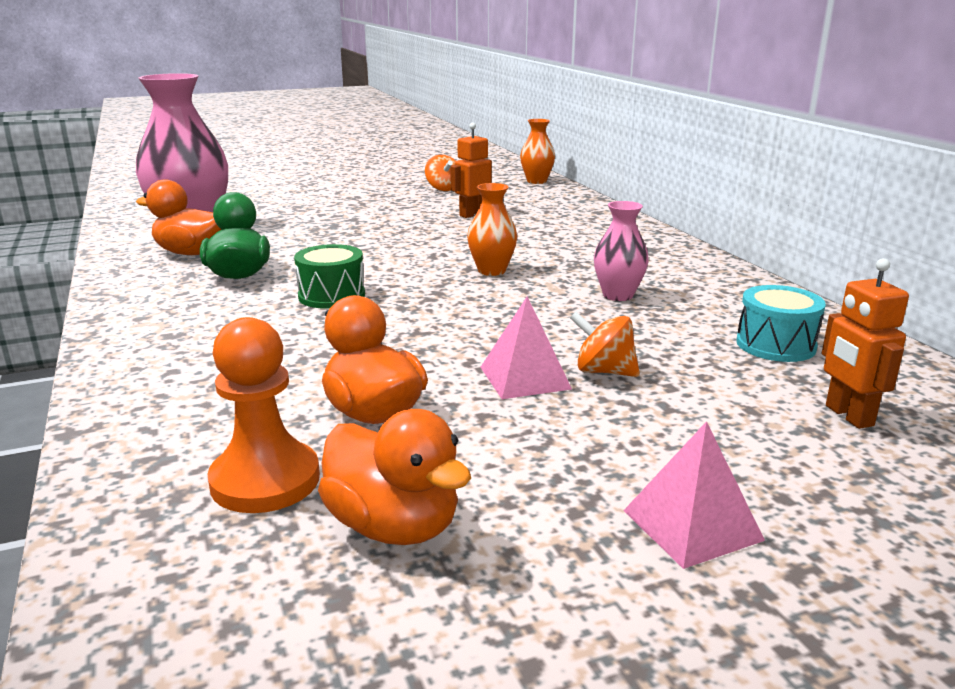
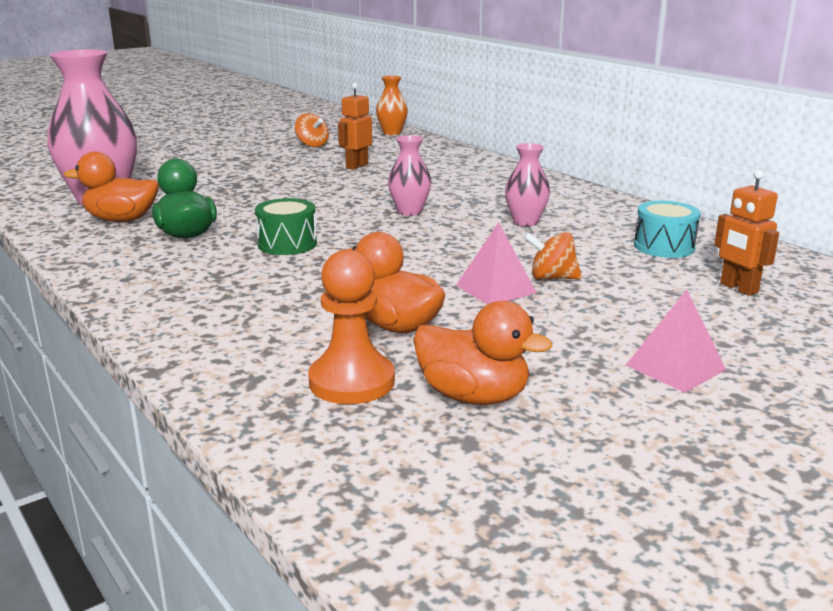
camera: 15 degrees left, 0 degrees up
(491, 271) = (409, 212): orange vase -> pink vase

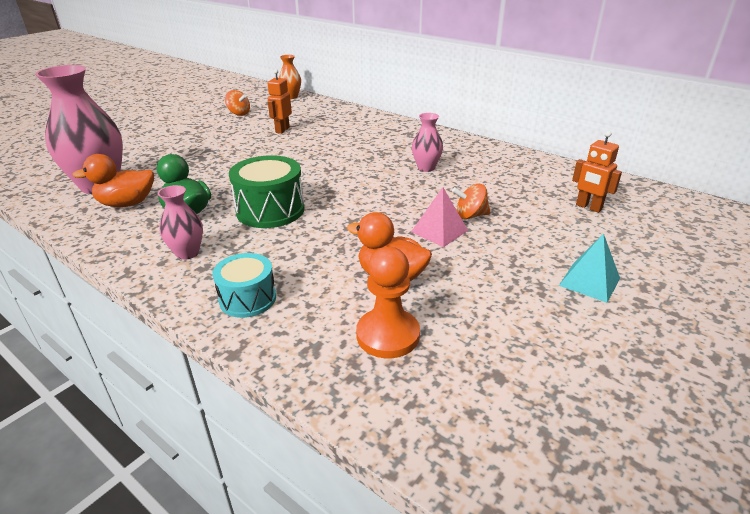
camera: 15 degrees left, 10 degrees up
(287, 244) = (270, 210): green drum -> green drum, size x1.54
(409, 212) = (342, 168): pink vase -> pink vase (187, 253)
(473, 396) = (478, 332): orange duck -> none
(664, 246) = (525, 178): turquoise drum -> turquoise drum (248, 299)
(675, 367) = (589, 281): pink pyramid -> turquoise pyramid

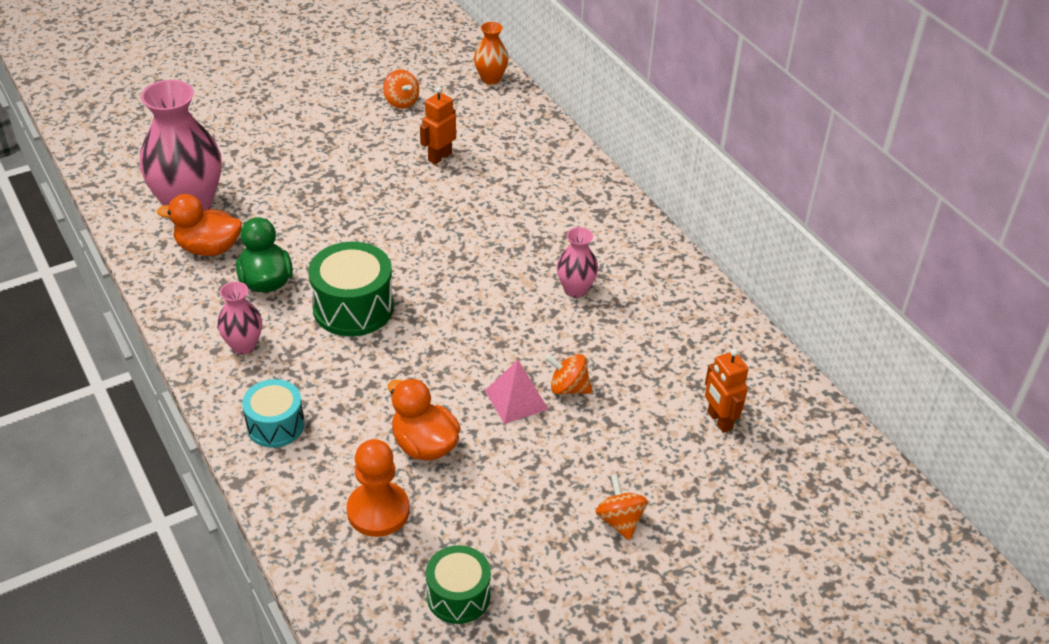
camera: 20 degrees right, 10 degrees up
(517, 380) = (458, 596): none -> green drum
(589, 281) = (620, 520): turquoise pyramid -> orange spinning top

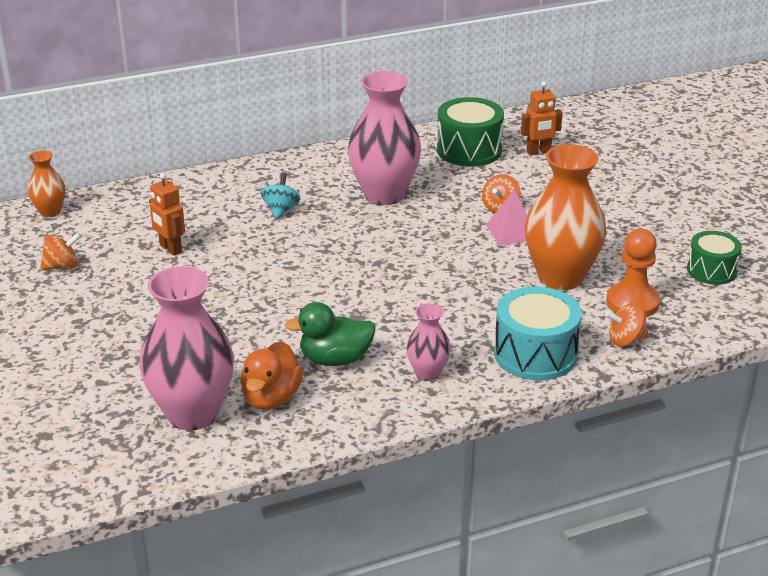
camera: 80 degrees left, 10 degrees down
(275, 425) = (535, 354): turquoise drum -> turquoise drum, size x1.54
(353, 307) = (385, 307): green drum -> green drum (469, 150)
(424, 445) = (560, 277): orange duck -> orange vase
(524, 217) = (281, 210): none -> turquoise spinning top
(575, 289) = (384, 194): pink vase -> pink vase, size x2.00
(620, 520) = (635, 200): orange spinning top -> orange spinning top (625, 340)

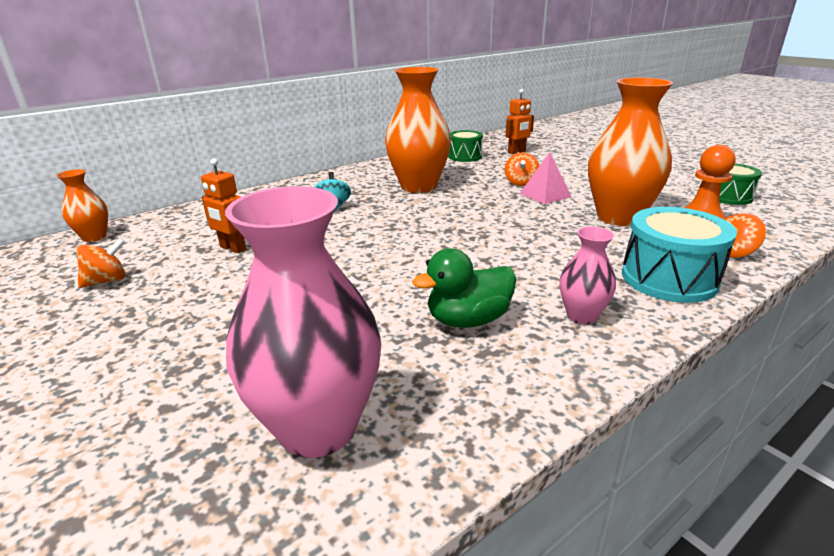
camera: 15 degrees left, 5 degrees down
(271, 398) = (419, 381): orange duck -> none
(384, 194) = (418, 186): pink vase -> orange vase
(469, 150) = (465, 156): green drum -> green drum, size x0.65

